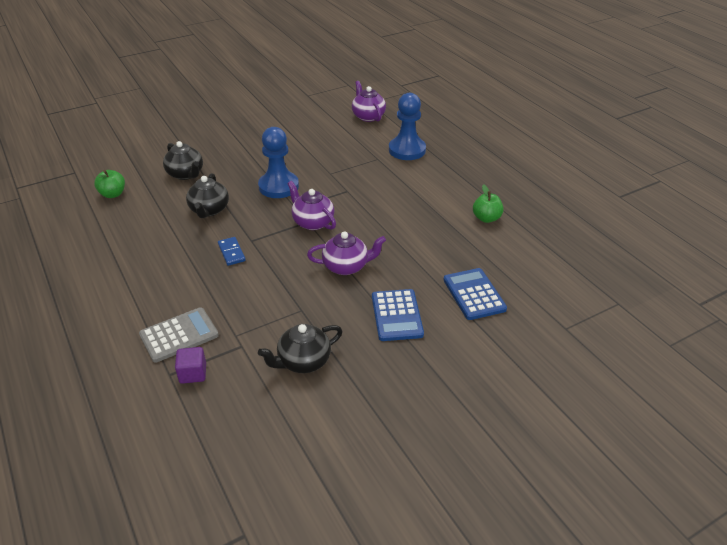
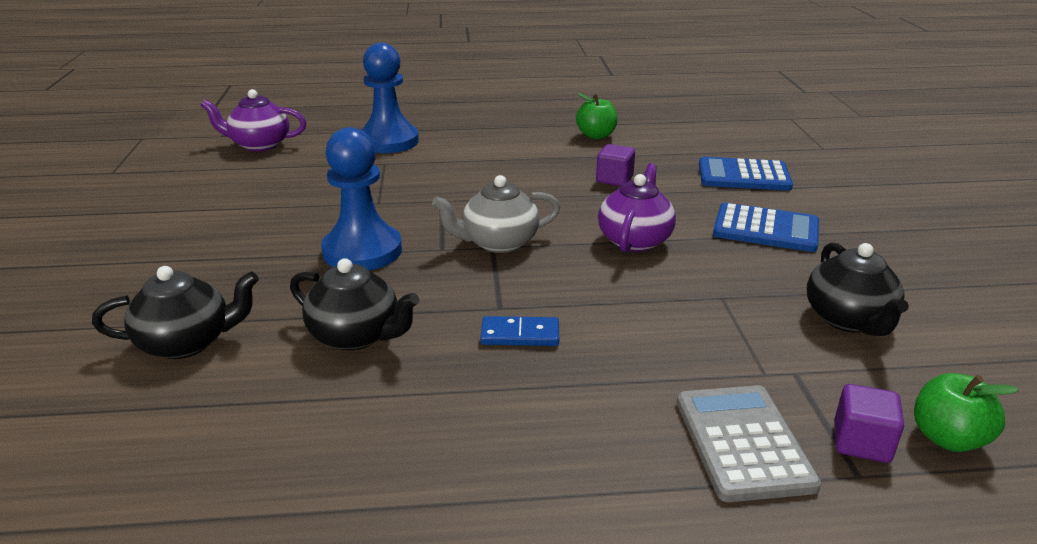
camera: 65 degrees left, 10 degrees down
(113, 194) = (124, 470): green apple -> green apple (947, 438)
(312, 222) = (498, 243): purple teapot -> grey teapot
(421, 241) = (614, 179): none -> purple cube

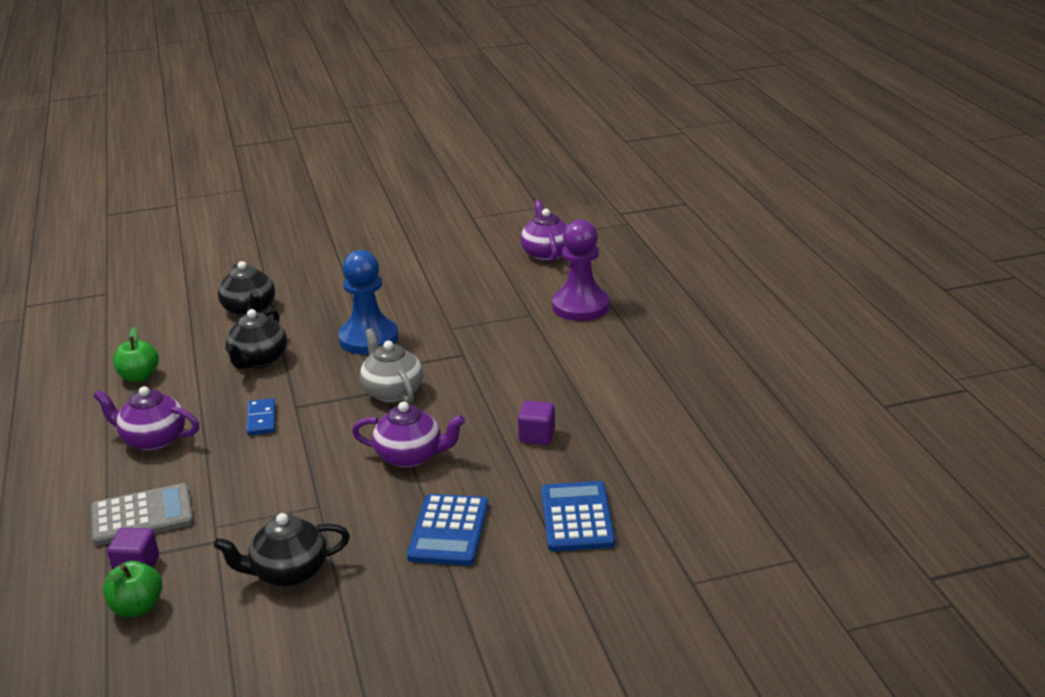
camera: 80 degrees right, 0 degrees up
(389, 141) = (580, 306): blue pawn -> purple pawn
(538, 439) = (153, 439): none -> purple teapot
(596, 135) = (652, 414): green apple -> green apple (139, 377)

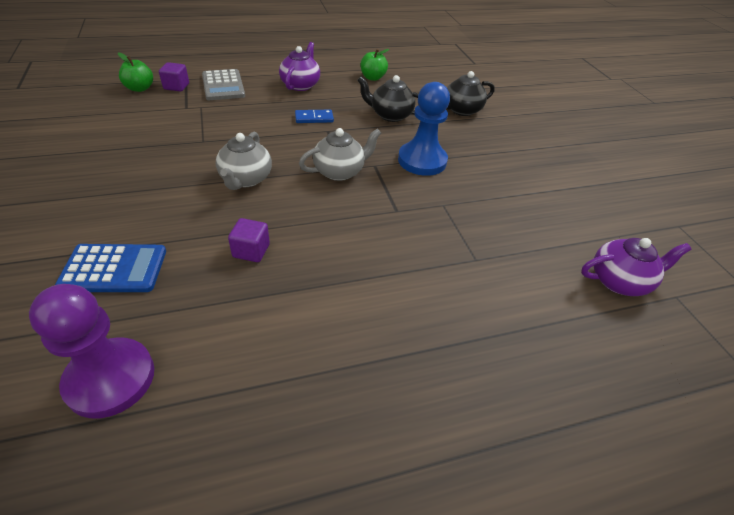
camera: 85 degrees right, 15 degrees up
(288, 572) = (137, 131): black teapot -> none
(410, 456) = (245, 179): purple teapot -> grey teapot
(448, 531) = (140, 195): blue calculator -> none
(580, 306) = (500, 302): purple pawn -> purple pawn (110, 379)

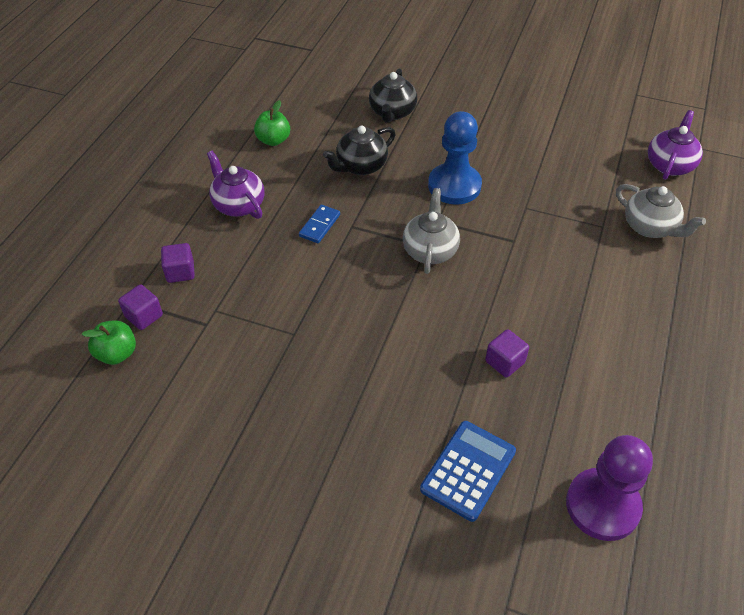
camera: 50 degrees left, 5 degrees up
(223, 85) = (180, 272): grey calculator -> purple cube
(245, 179) = (392, 325): grey teapot -> grey teapot (650, 227)

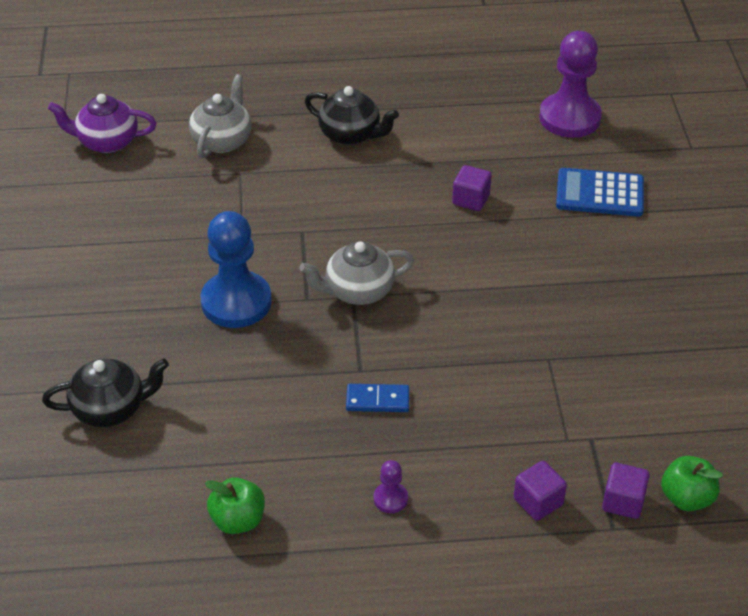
camera: 115 degrees left, 5 degrees down
(238, 205) = (390, 499): purple teapot -> purple pawn
(360, 166) = (245, 401): black teapot -> black teapot (350, 135)

